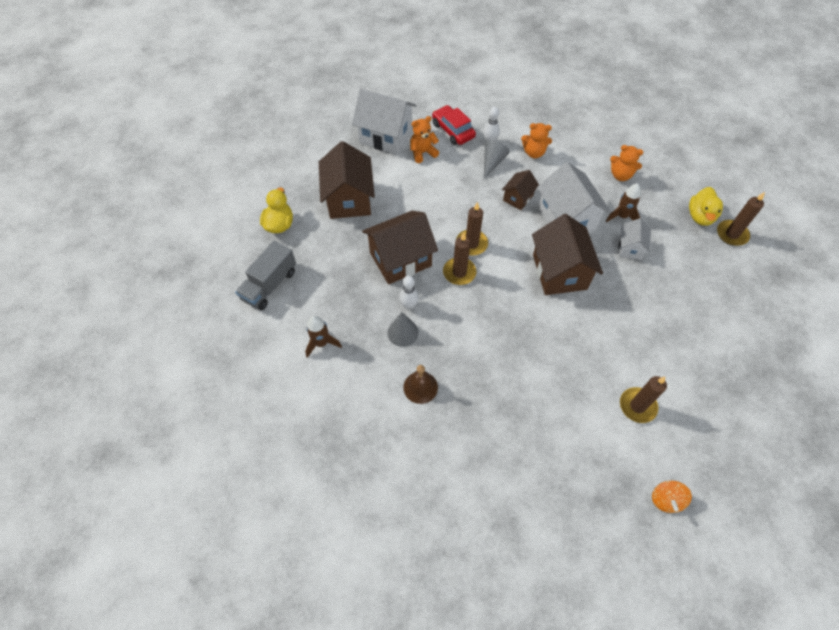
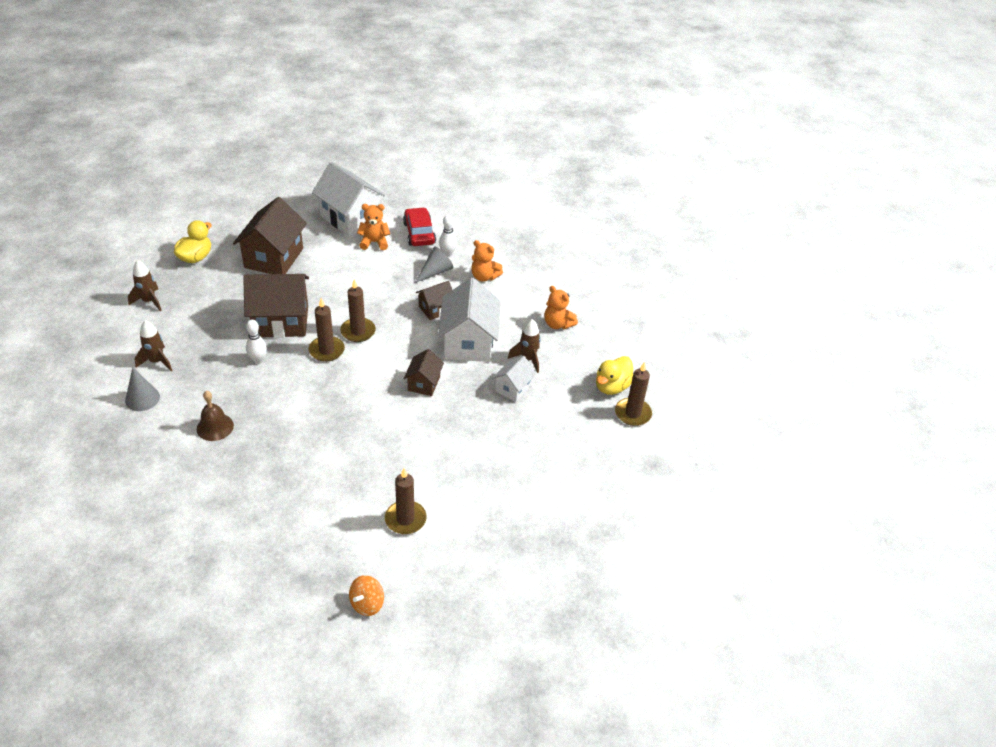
camera: 20 degrees right, 15 degrees down
(269, 285) = (149, 301): grey truck -> brown rocket
(403, 332) = (235, 379): grey cone -> grey cone (142, 398)
(559, 272) = (424, 383): brown house -> brown house, size x0.53

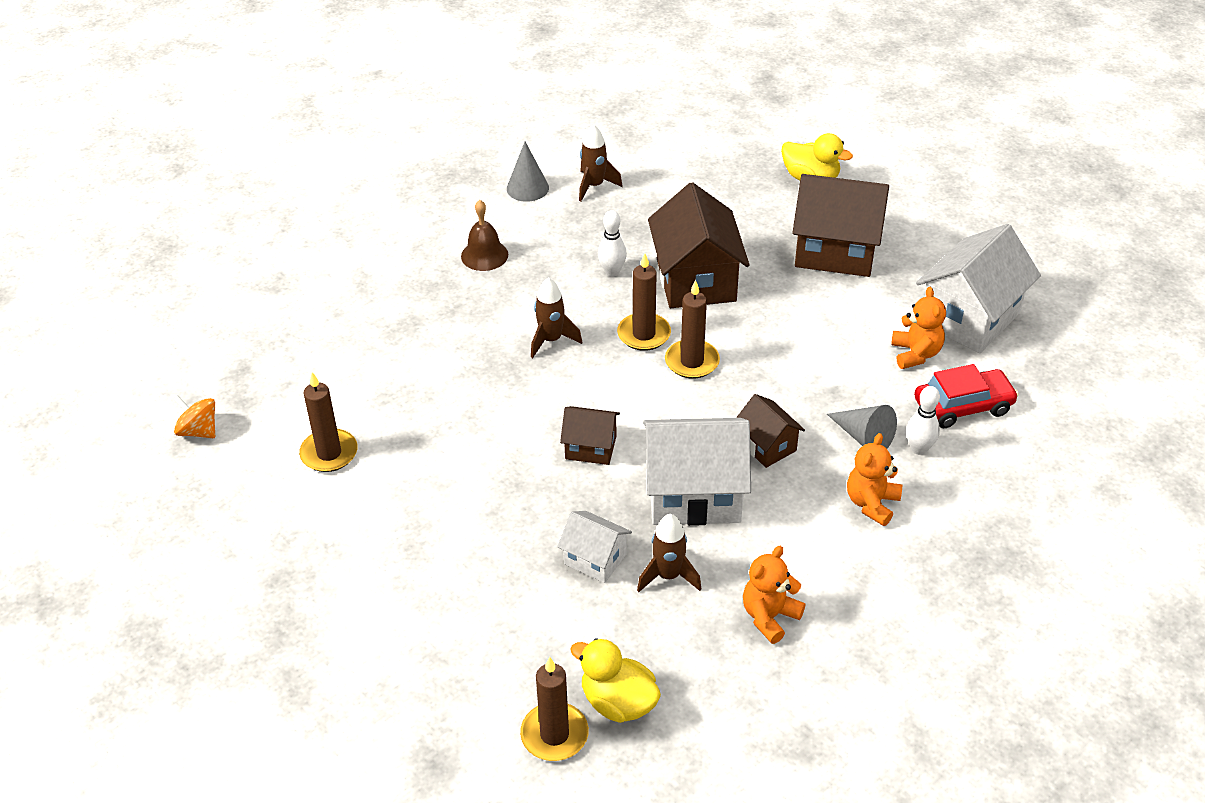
camera: 90 degrees right, 0 degrees up
(149, 301) = (707, 157): brown rocket -> brown rocket (551, 340)

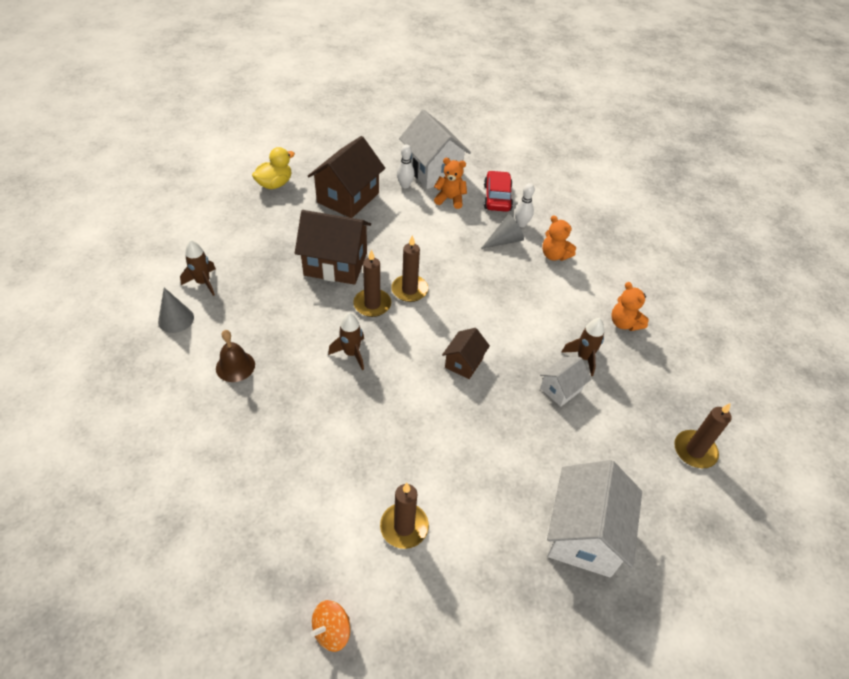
camera: 75 degrees left, 5 degrees up
(612, 272) = (301, 301): white bowling pin -> white bowling pin (405, 185)
(618, 702) = (674, 411): yellow duck -> none
(694, 494) = (522, 325): white house -> white house (584, 534)
(767, 446) = (495, 281): brown house -> none

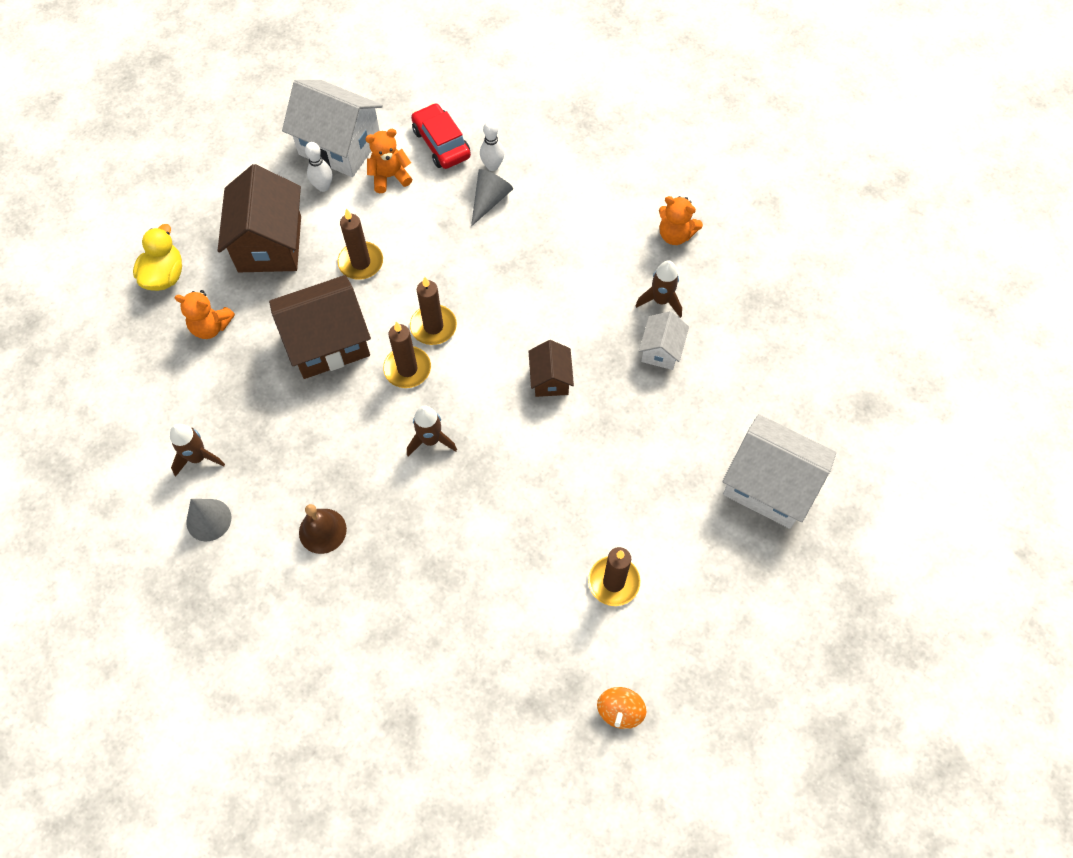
camera: 30 degrees left, 15 degrees up
(554, 255) = (554, 188): orange teddy bear -> orange teddy bear (211, 326)
(584, 534) = (769, 485): white house -> white house turned 45 degrees counterclockwise
(694, 451) = (815, 340): brown candle -> brown candle (361, 262)

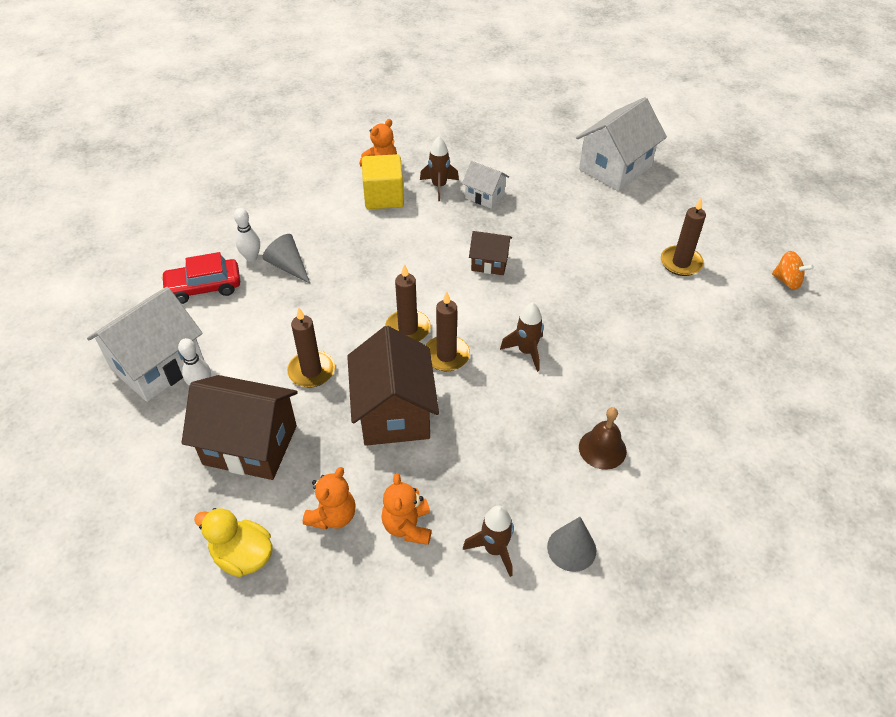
camera: 75 degrees left, 15 degrees down
(390, 177) = (220, 332): orange teddy bear -> orange teddy bear (407, 526)
(623, 252) = (384, 197): none -> yellow cube

